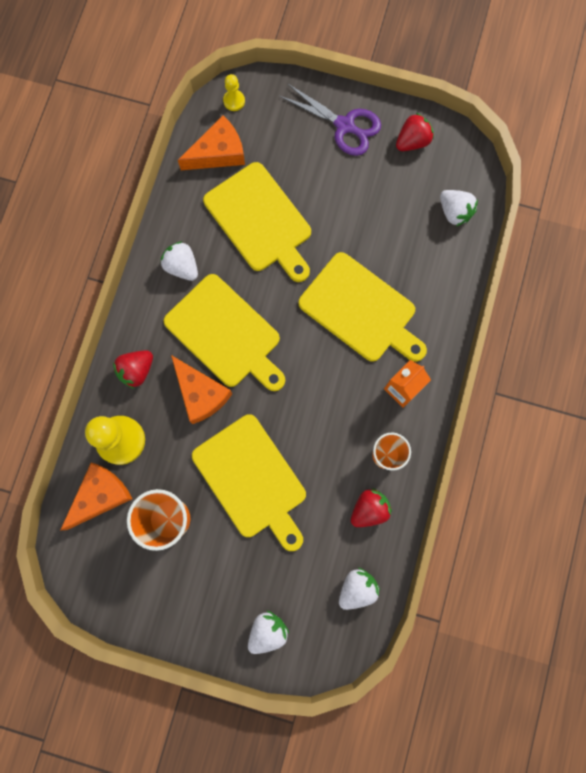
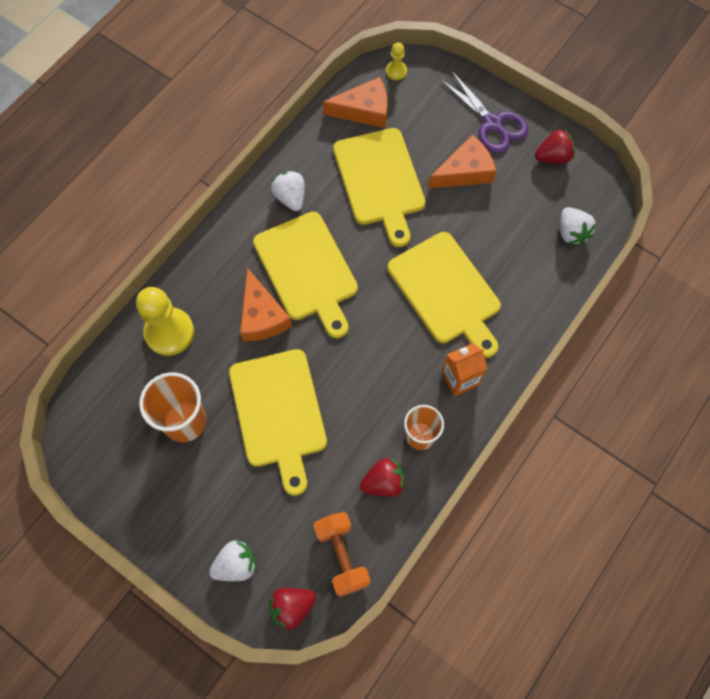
camera: 20 degrees right, 10 degrees down
(100, 496) = (129, 376): orange cheese -> orange cheese (465, 171)
(137, 370) = (210, 275): red strawberry -> red strawberry (292, 607)
(357, 588) = (342, 556): white strawberry -> orange dumbbell

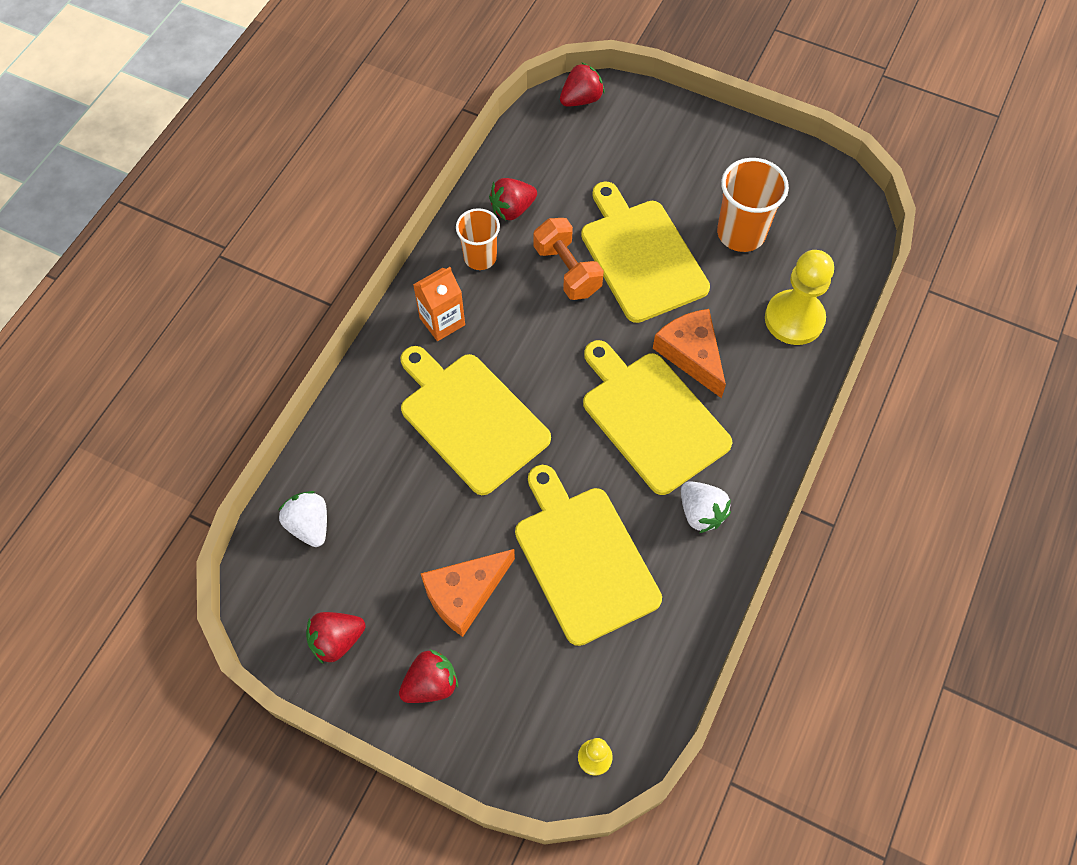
camera: 170 degrees right, 5 degrees down
(236, 564) = (644, 122): white strawberry -> none
(342, 556) = (542, 143): orange dumbbell -> orange dumbbell (567, 270)
(364, 110) = (630, 673): orange cheese -> none
(492, 123) = (431, 684): purple scissors -> red strawberry

